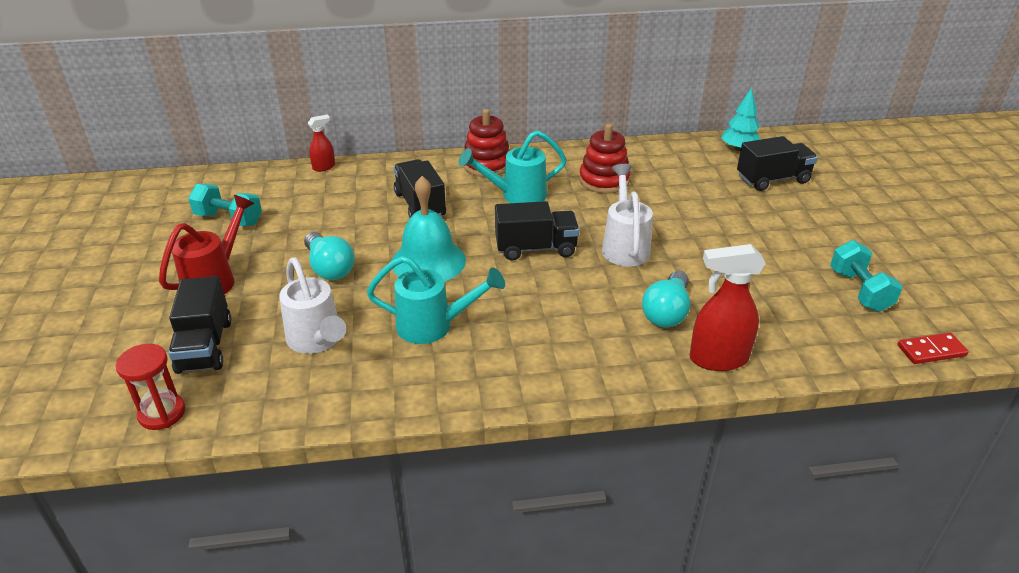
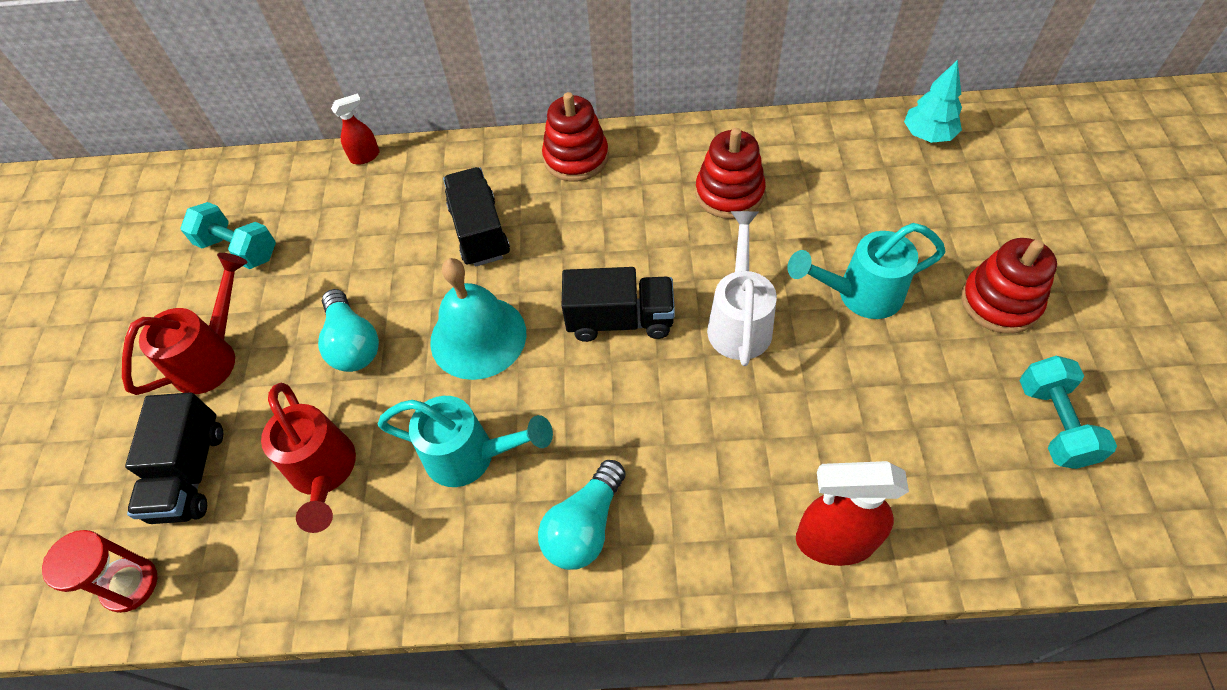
camera: 10 degrees right, 20 degrees up
(317, 341) = (325, 474): white watering can -> red watering can
(516, 195) = (607, 218): turquoise watering can -> turquoise watering can (859, 295)
(666, 312) = (778, 449): turquoise light bulb -> turquoise light bulb (584, 526)
(773, 179) = (966, 198): black truck -> none
(807, 230) = (1000, 302): none -> red stacking toy
(931, 351) = (1136, 546): red domino -> none

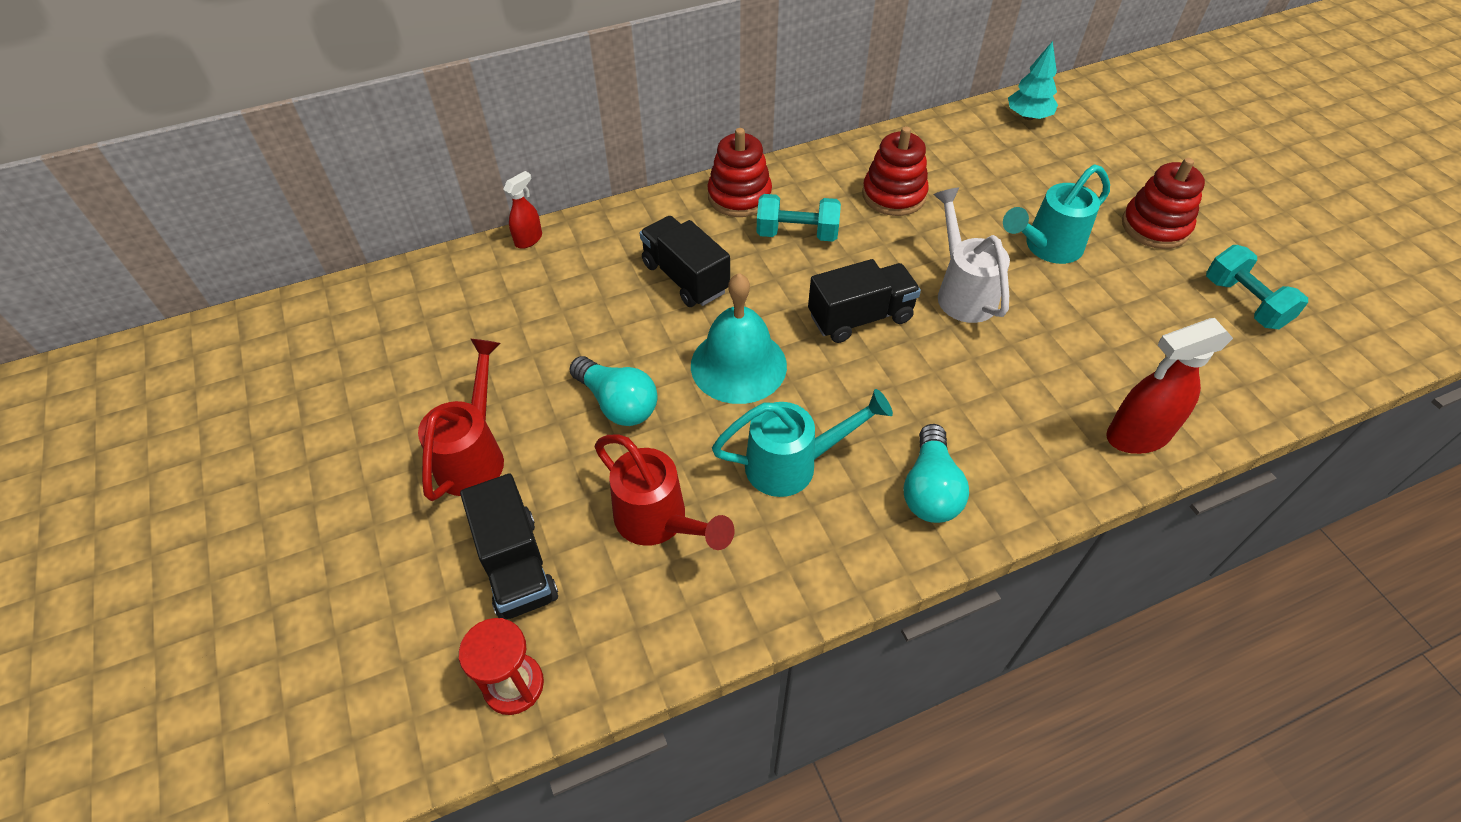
camera: 25 degrees left, 5 degrees down
(239, 249) = (442, 352): turquoise dumbbell -> turquoise dumbbell (797, 234)

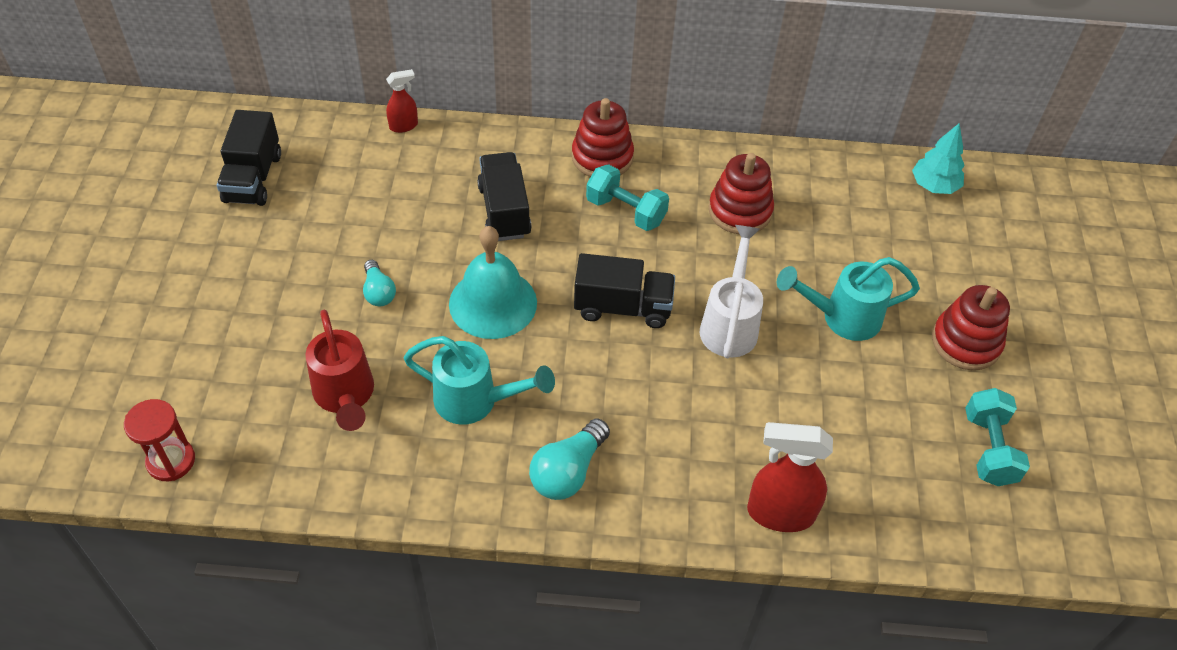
camera: 25 degrees right, 0 degrees up
(474, 454) = (251, 284): red watering can -> none
(516, 565) = (226, 379): black truck -> black truck (253, 178)
(618, 403) = (378, 292): turquoise light bulb -> turquoise light bulb, size x0.64

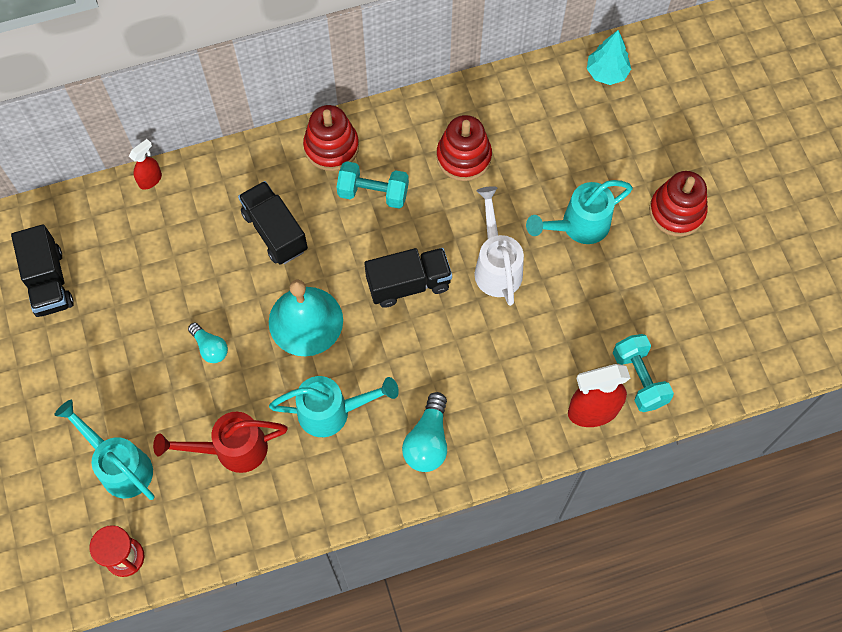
camera: 20 degrees left, 15 degrees up
(220, 368) = (120, 465): none -> turquoise watering can
(345, 397) = (231, 449): red watering can -> red watering can turned 120 degrees clockwise
(989, 449) = (721, 297): turquoise dumbbell -> turquoise dumbbell (639, 379)

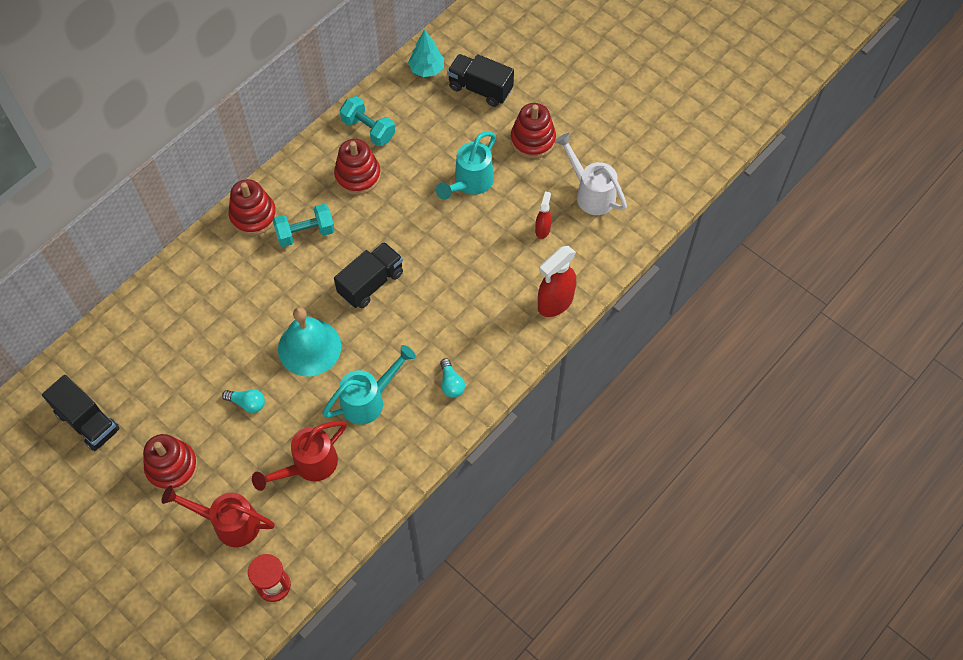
camera: 30 degrees left, 5 degrees down
(100, 375) = (172, 467): none -> red stacking toy
(120, 465) = (228, 523): turquoise watering can -> red watering can
(150, 180) = (124, 307): red spray bottle -> red spray bottle (542, 229)
(275, 231) = (246, 296): black truck -> black truck (480, 89)
(427, 441) = (451, 383): turquoise light bulb -> turquoise light bulb, size x0.64
(496, 265) = (427, 238): white watering can -> white watering can (590, 193)
(639, 379) = (574, 264): turquoise dumbbell -> turquoise dumbbell (368, 129)

